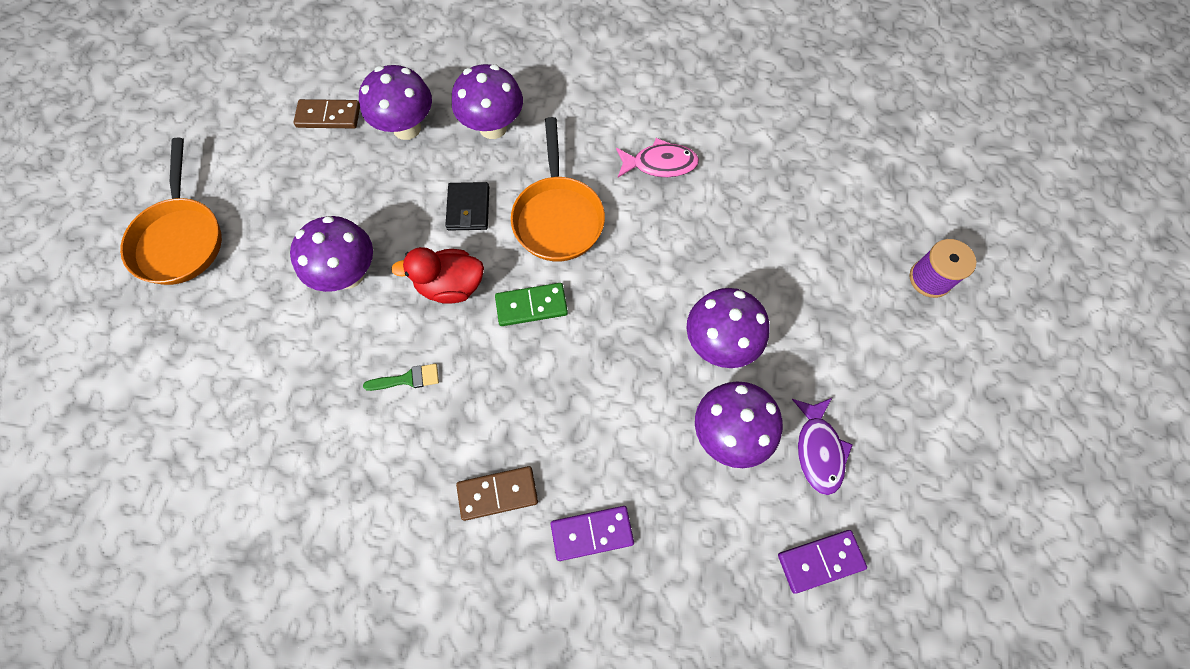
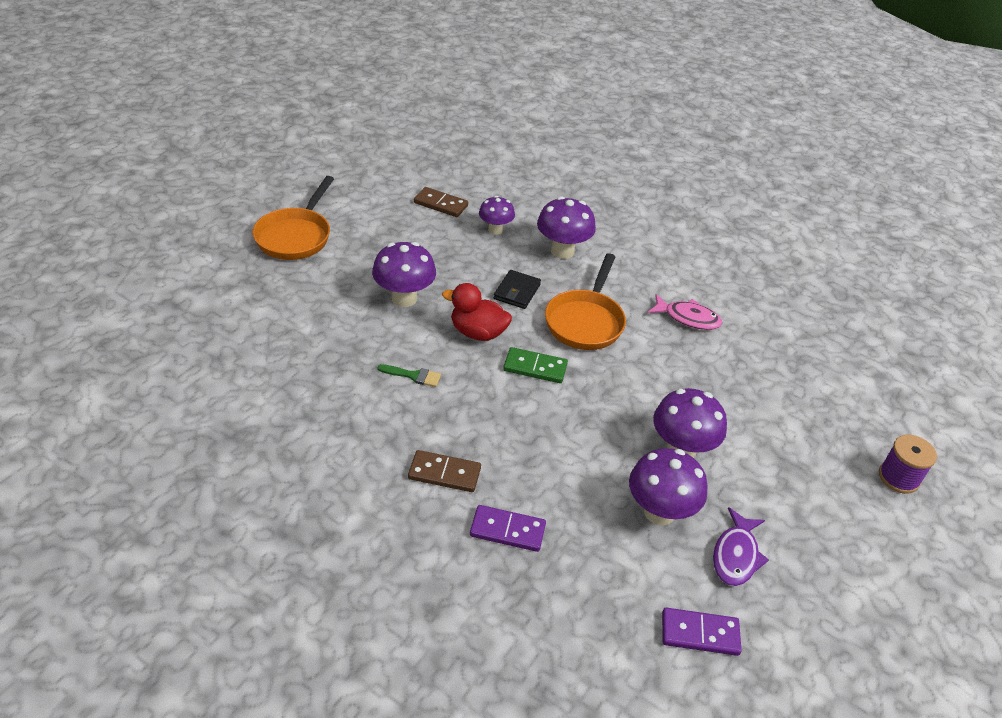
camera: 20 degrees right, 25 degrees down
(407, 128) = (495, 230): purple mushroom -> purple mushroom, size x0.63

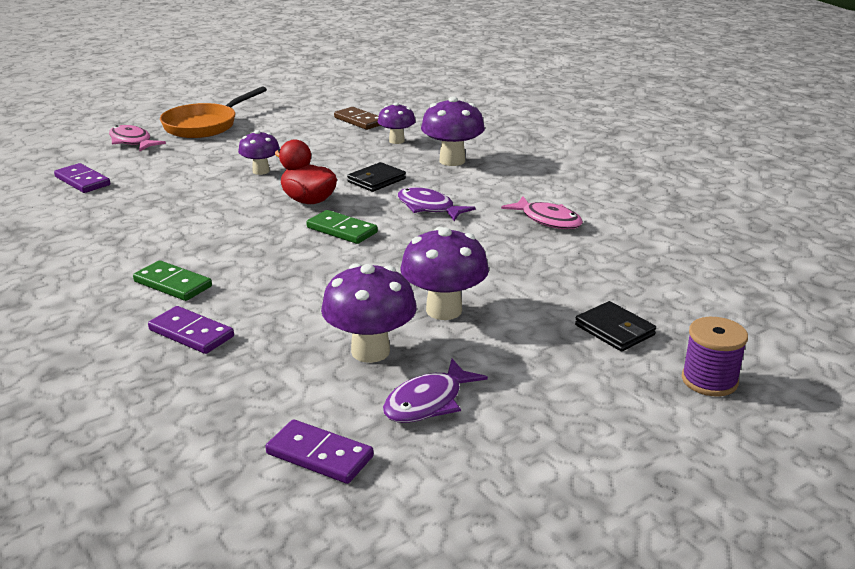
camera: 25 degrees right, 15 degrees down
(241, 275) = (132, 142): none -> pink fish
(241, 348) = (82, 181): none -> purple domino
(404, 298) = (261, 171): purple mushroom -> purple mushroom, size x0.63
(413, 376) = (215, 218): green brush -> none
(444, 473) = (173, 284): brown domino -> green domino
(585, 321) = (428, 208): orange pan -> purple fish
(811, 440) = (614, 330): none -> black wallet

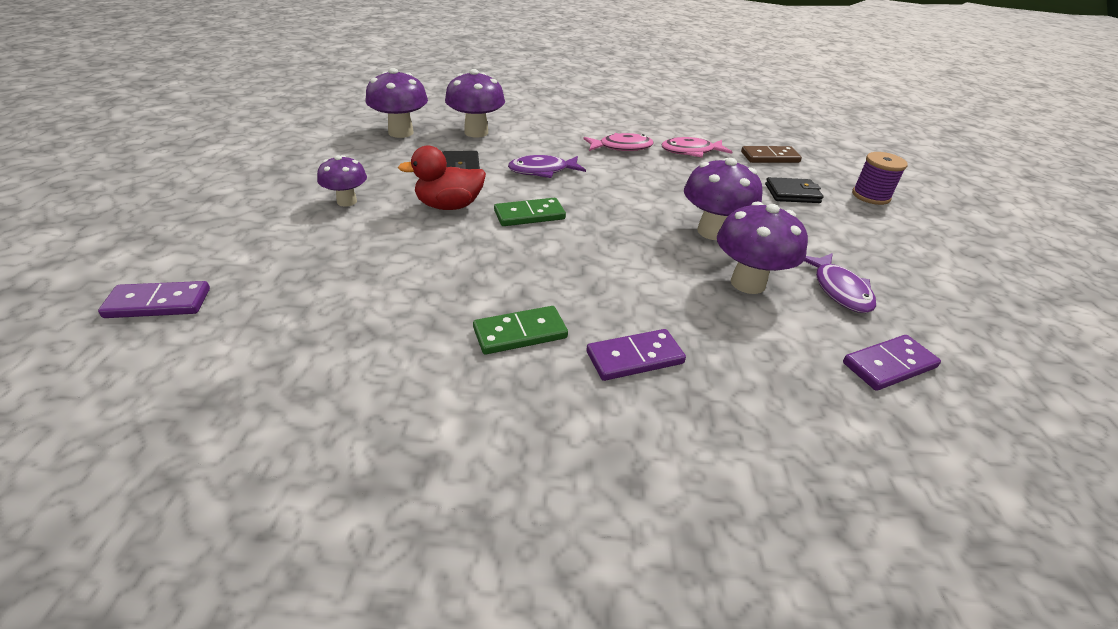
camera: 55 degrees left, 10 degrees up
(132, 142) = (117, 235): pink fish -> pink fish (691, 152)
(205, 125) = (174, 185): orange pan -> none
(359, 121) = (330, 127): brown domino -> brown domino (770, 157)
(396, 141) = (401, 132): purple mushroom -> purple mushroom, size x1.58

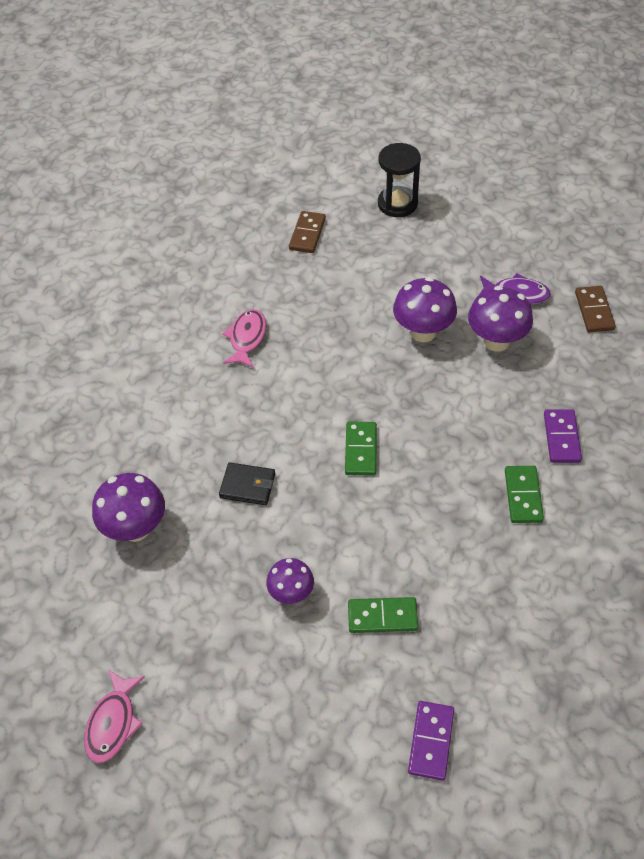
camera: 65 degrees left, 15 degrees up
(324, 252) = (382, 616): none -> green domino
(449, 206) = (326, 509): red duck -> none
(476, 132) = (162, 455): purple mushroom -> none
(542, 171) = (278, 418): purple fish -> none
(691, 152) = (275, 287): pink fish -> pink fish (113, 723)
(792, 193) = (378, 252): black wallet -> none
(871, 196) = (397, 204): purple spool -> black hourglass
(889, 365) = (594, 311): purple domino -> brown domino

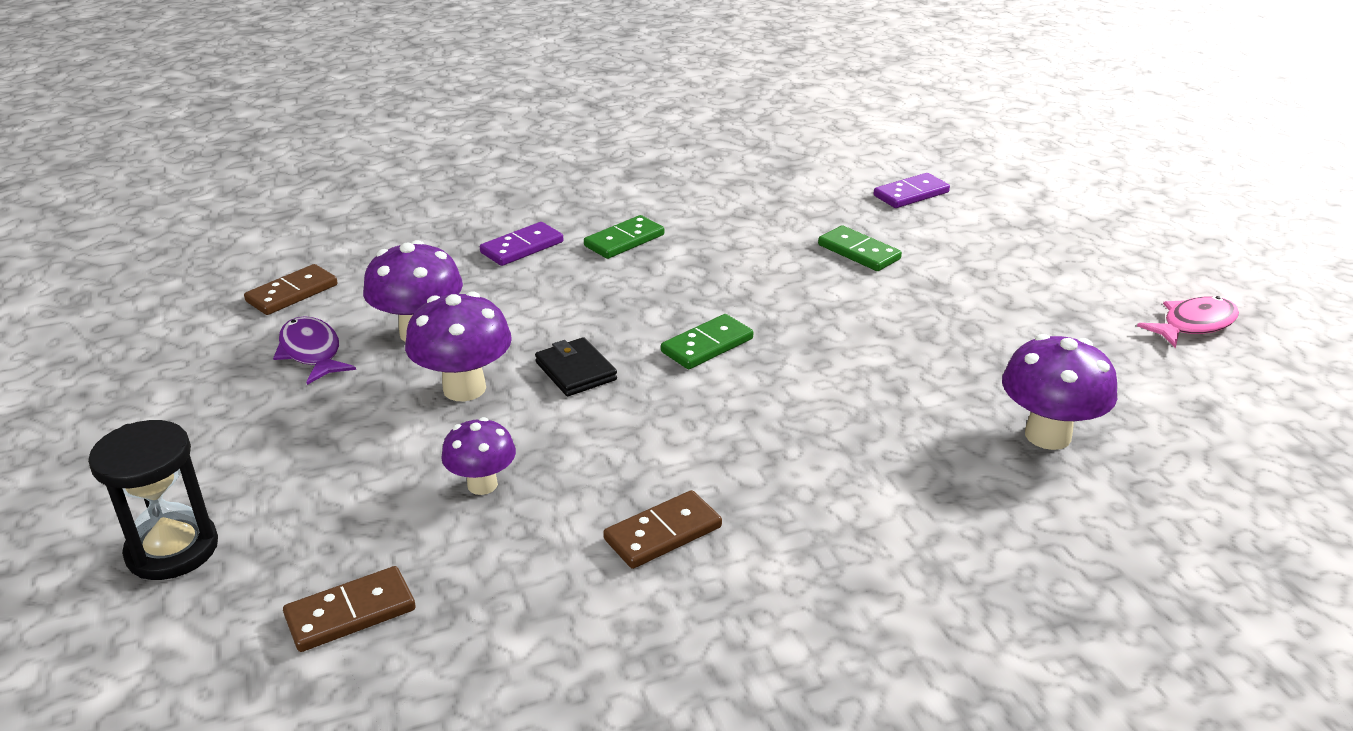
camera: 135 degrees left, 20 degrees down
(247, 338) = (663, 533): pink fish -> brown domino
(247, 486) = (869, 392): black wallet -> black wallet (575, 371)
(291, 593) = (923, 303): purple mushroom -> purple mushroom (482, 484)

